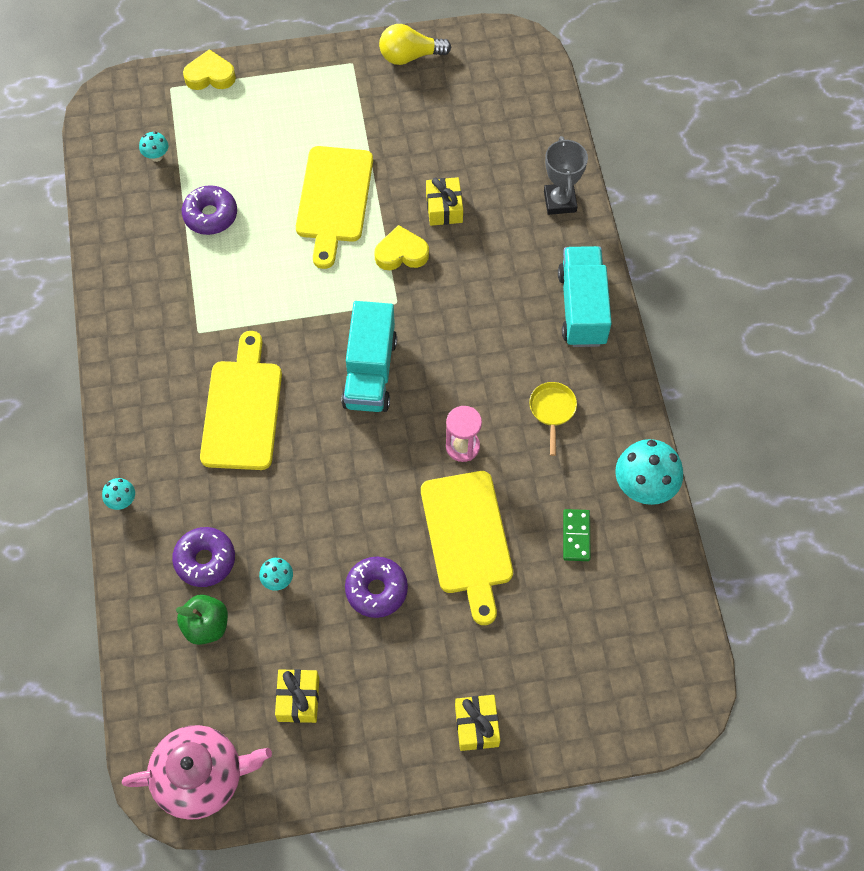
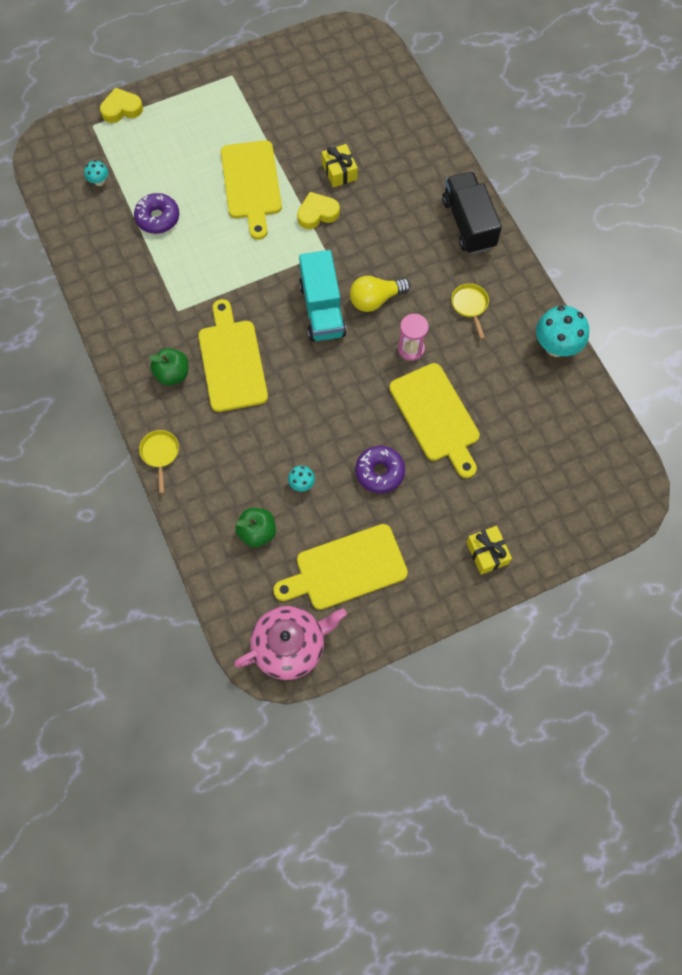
camera: 15 degrees left, 5 degrees up
(122, 501) = (160, 454): turquoise mushroom -> yellow pan
(167, 407) = (172, 374): none -> green apple
(205, 560) = (240, 483): purple donut -> none
(298, 699) = (346, 568): yellow gift -> yellow cutting board
(410, 56) = (275, 60): yellow light bulb -> yellow light bulb (375, 299)
(560, 201) = (426, 147): grey trophy -> none
(576, 536) = (517, 395): green domino -> none
(582, 308) = (468, 224): turquoise truck -> black truck

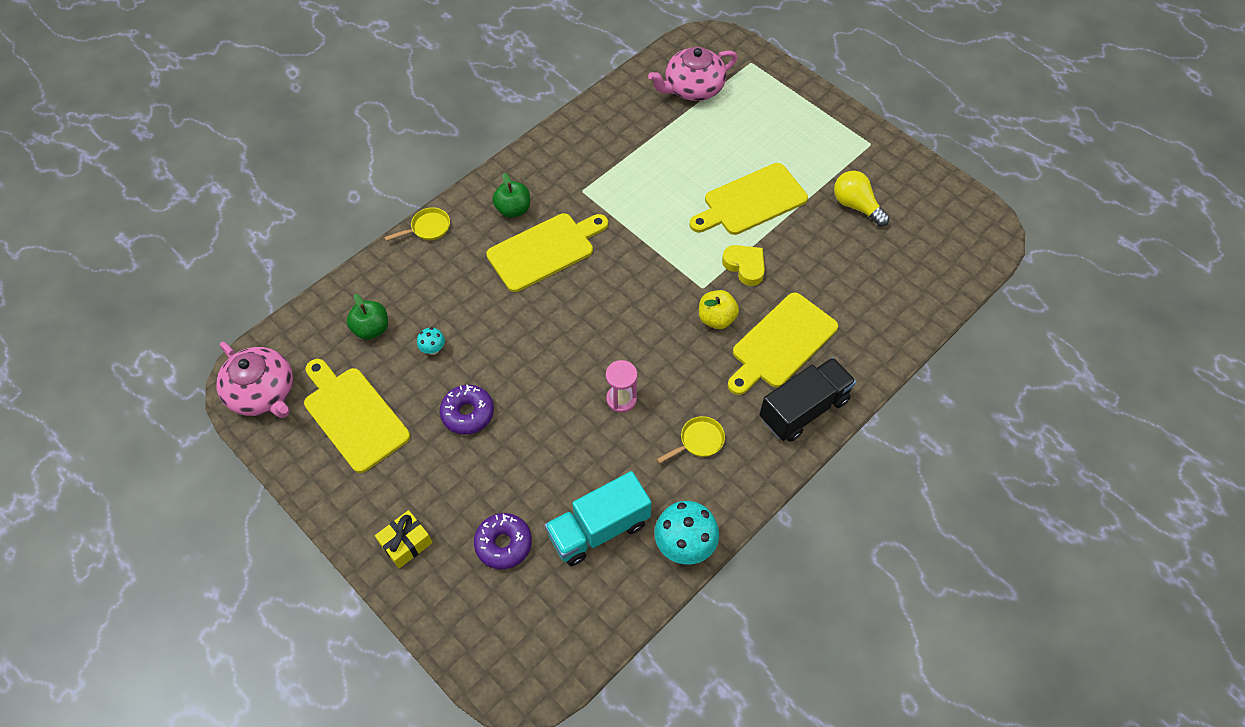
camera: 70 degrees right, 10 degrees down
(99, 181) = (693, 88): turquoise mushroom -> pink teapot
(121, 109) = (781, 76): yellow heart -> none
(158, 218) = (675, 143): purple donut -> purple donut (503, 544)
(322, 309) = (634, 305): turquoise truck -> turquoise truck (598, 529)
(339, 171) = (806, 269): yellow gift -> none
(361, 253) = (716, 319): none -> yellow apple
(375, 299) = (666, 349): yellow light bulb -> yellow light bulb (856, 206)
(436, 416) = (550, 447): yellow cutting board -> yellow cutting board (781, 343)

